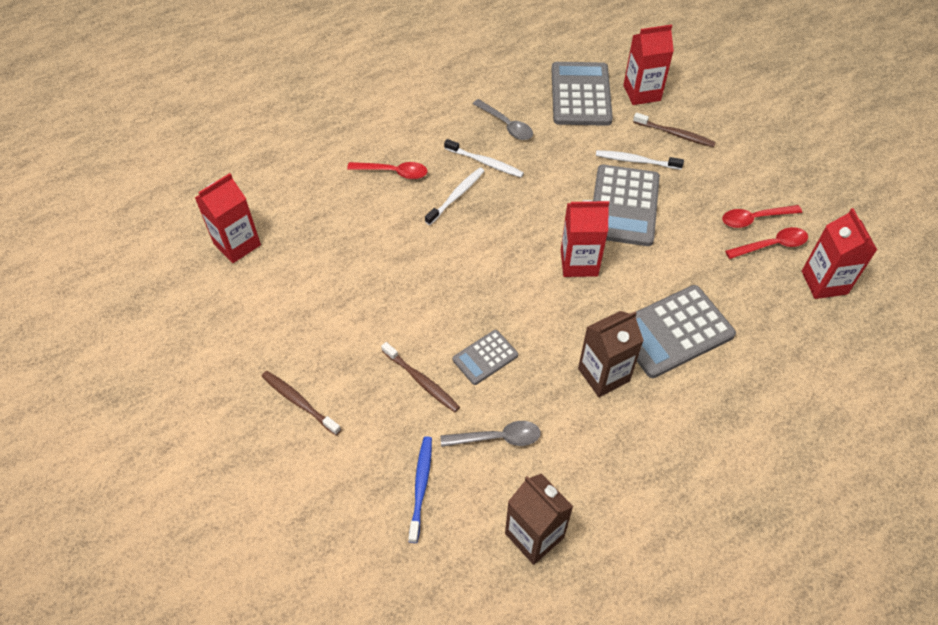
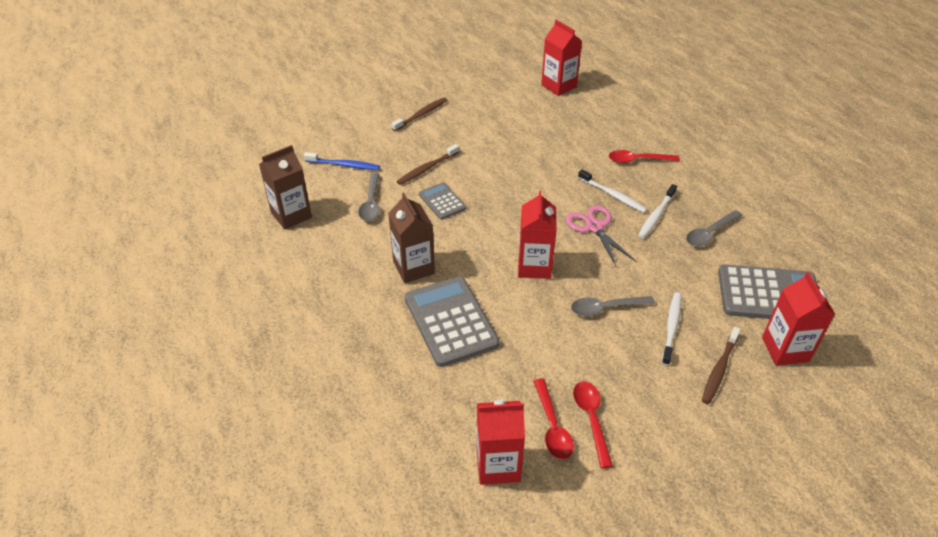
camera: 95 degrees right, 10 degrees down
(393, 172) = (638, 160): red spoon -> red spoon turned 75 degrees clockwise
(510, 212) = (594, 227): none -> pink scissors
(624, 206) = (606, 308): grey calculator -> grey spoon

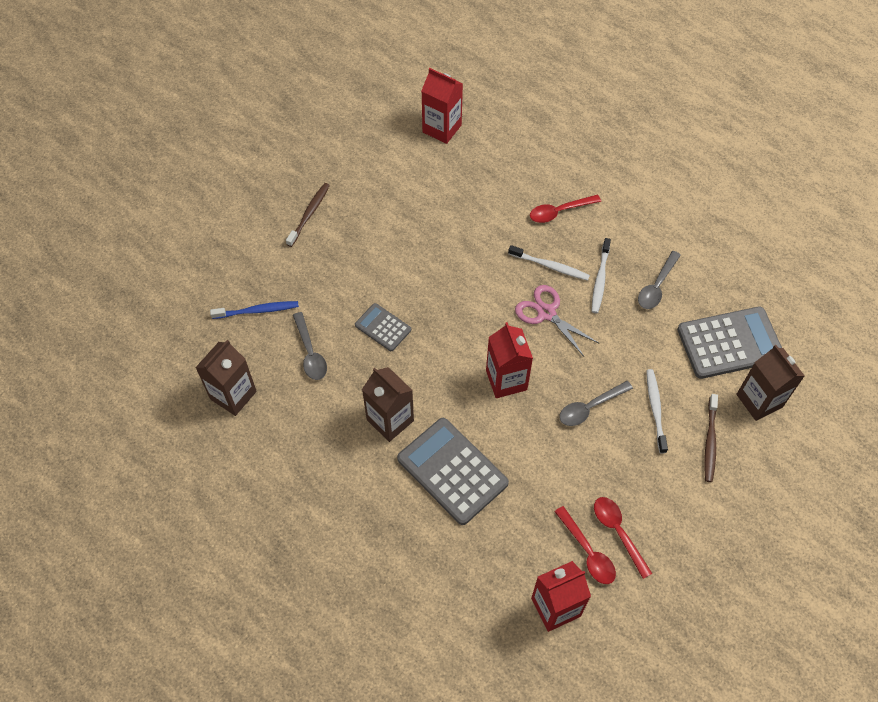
camera: 20 degrees left, 15 degrees up
(427, 168) = (348, 288): brown toothbrush -> none
(785, 349) = (759, 400): red carton -> brown carton

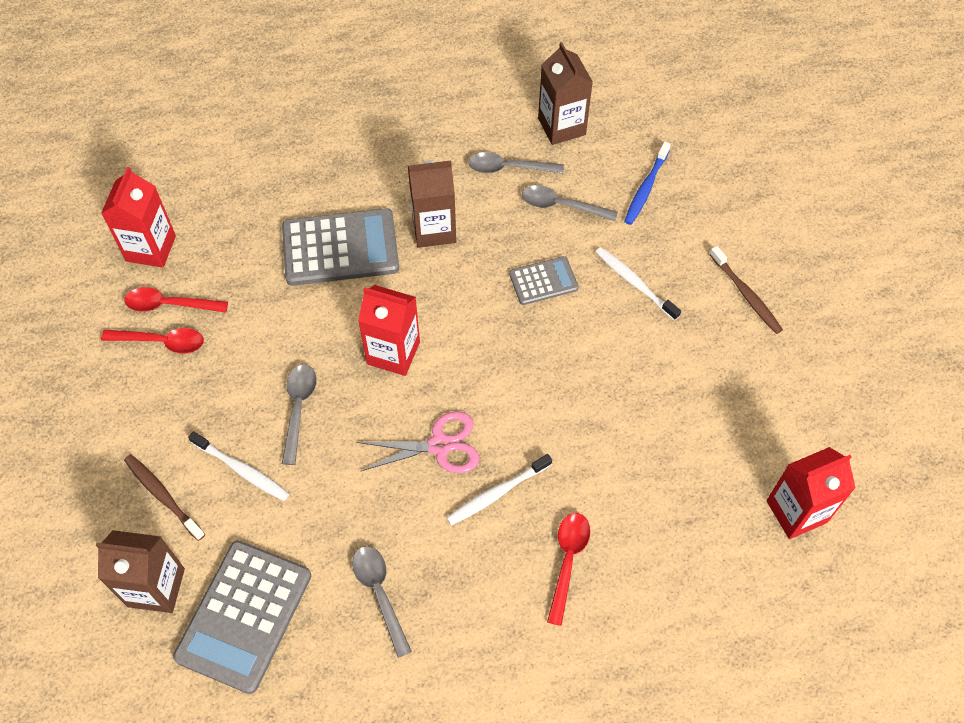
camera: 125 degrees right, 0 degrees up
(299, 406) = (509, 168): none -> grey spoon
(600, 280) = (438, 535): white toothbrush -> white toothbrush (634, 283)

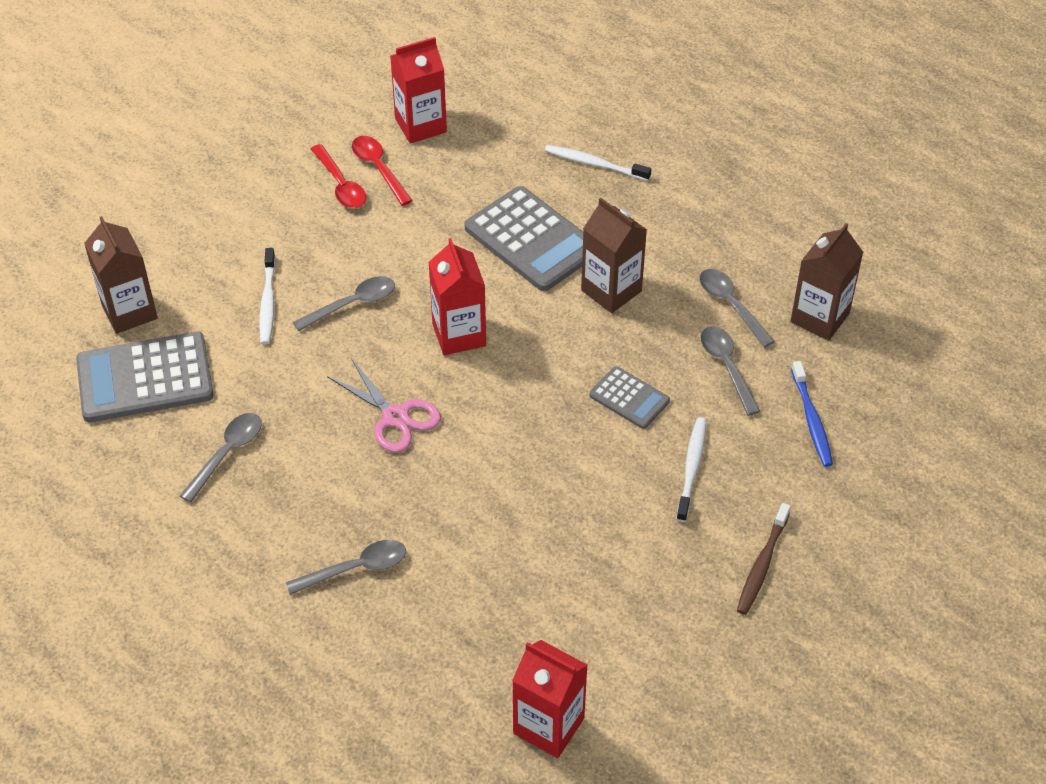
camera: 55 degrees right, 10 degrees down
(163, 495) = (208, 268): brown toothbrush -> none
(497, 493) = (381, 482): white toothbrush -> white toothbrush (594, 164)
(567, 561) = (355, 569): red spoon -> grey spoon
(645, 188) = (811, 420): blue toothbrush -> blue toothbrush turned 90 degrees counterclockwise

